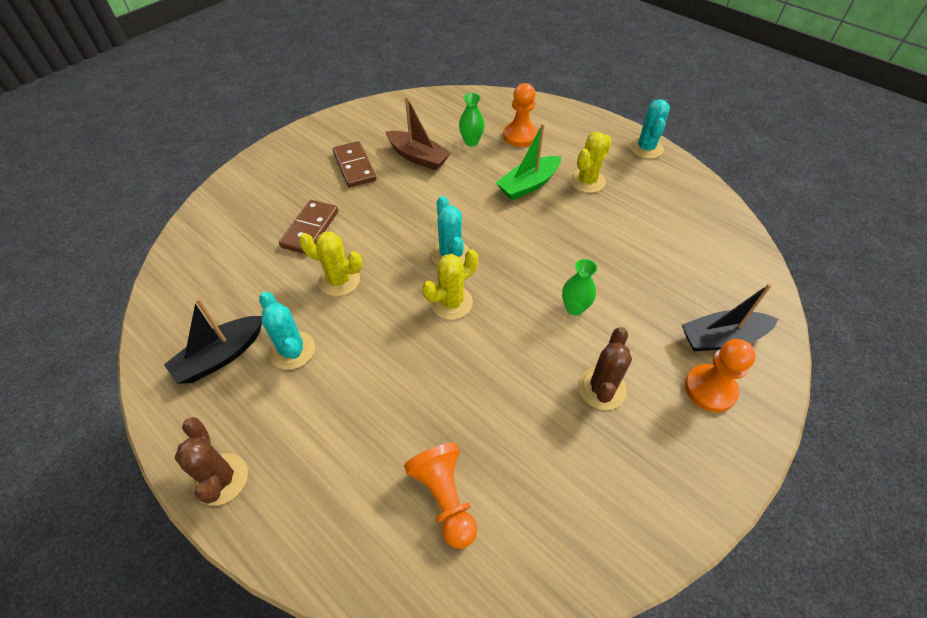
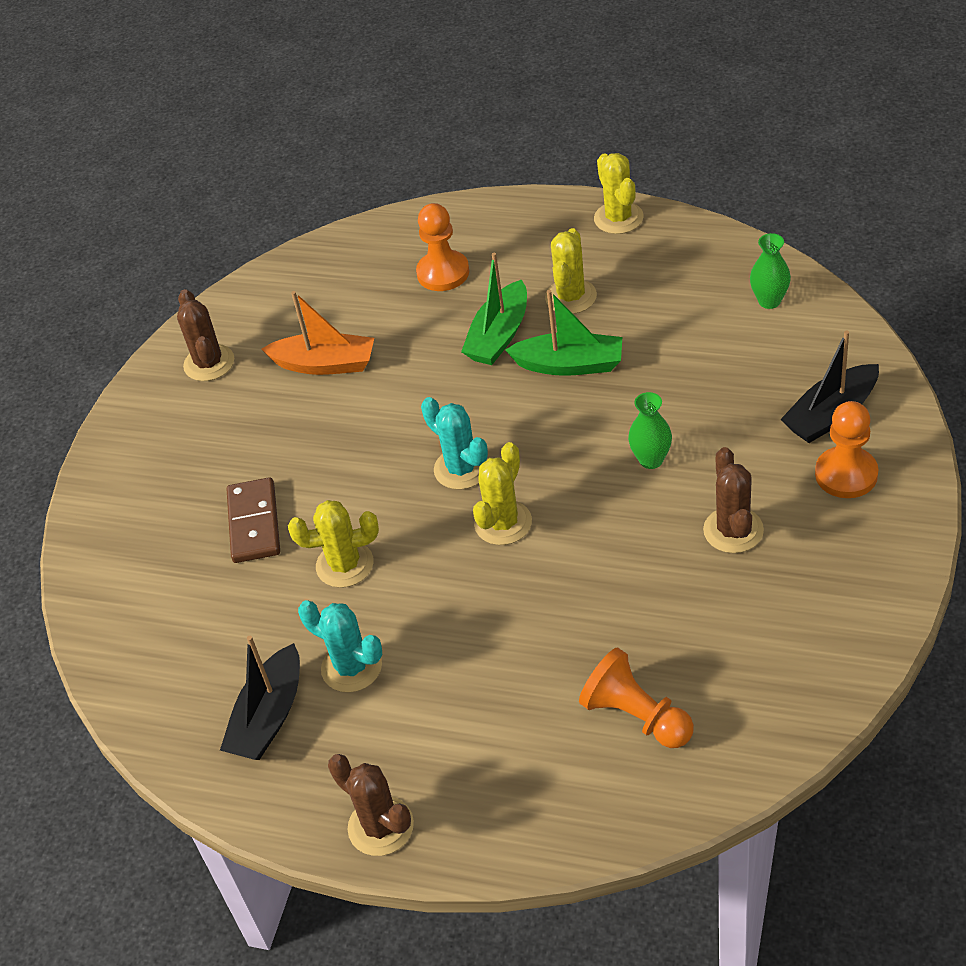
camera: 20 degrees left, 5 degrees down
(354, 166) = (246, 416): brown domino -> none
(358, 129) = (209, 363): none -> brown cactus
(418, 157) = (325, 364): brown boat -> orange boat
(471, 142) = (382, 310): green vase -> green vase (769, 301)
(560, 221) = (569, 365): none -> green boat
(646, 148) = (618, 218): turquoise cactus -> yellow cactus

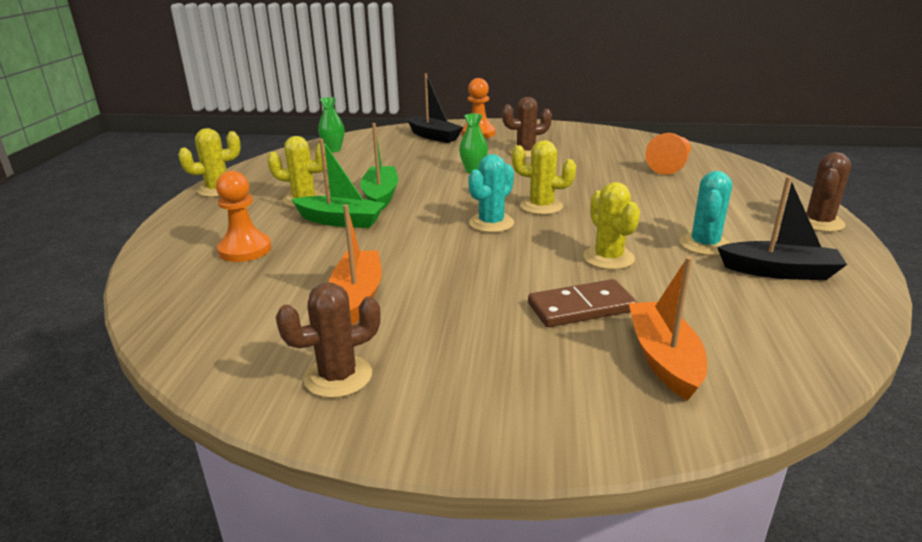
camera: 105 degrees left, 20 degrees down
(158, 565) = (664, 359): none -> orange boat

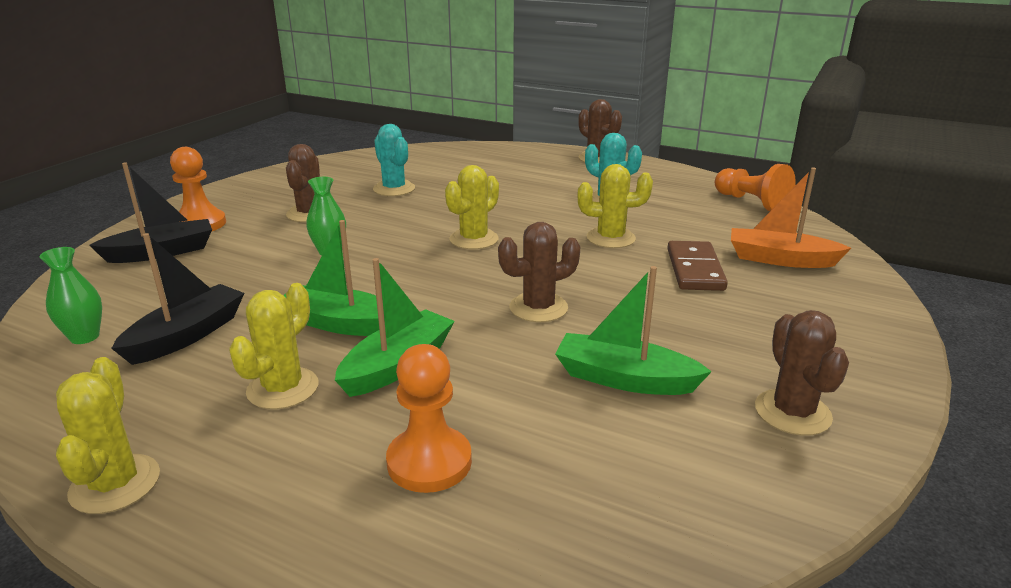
camera: 70 degrees left, 0 degrees up
(358, 296) = (625, 379): orange boat -> green boat
(445, 249) = (538, 308): none -> brown cactus
(491, 223) = (493, 271): turquoise cactus -> turquoise cactus (394, 189)
(670, 166) = (437, 168): orange pawn -> orange pawn (751, 202)
(779, 271) = (667, 191): black boat -> black boat (186, 336)

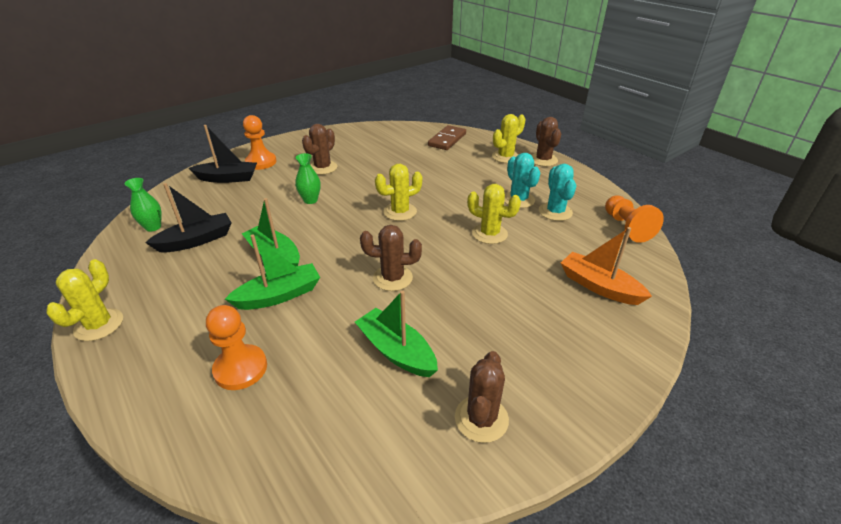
camera: 25 degrees right, 10 degrees up
(283, 388) = (212, 292): yellow cactus -> yellow cactus (505, 157)
(394, 189) = (386, 158): turquoise cactus -> turquoise cactus (555, 212)
(694, 269) = (524, 277): brown domino -> brown domino (447, 140)

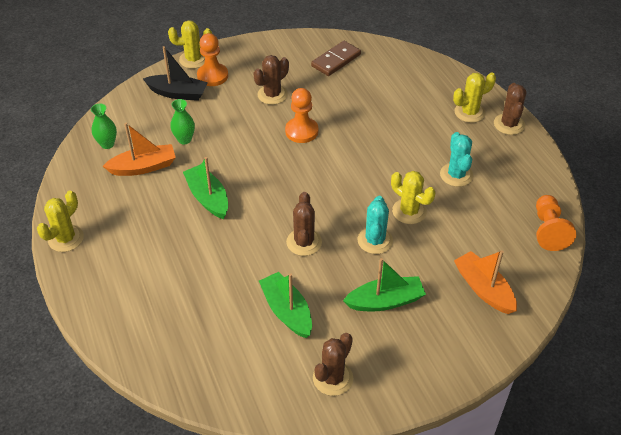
camera: 15 degrees right, 10 degrees up
(196, 240) = (143, 167): black boat -> orange boat
(240, 368) = (167, 299): orange pawn -> orange pawn (301, 131)
(279, 295) = (205, 240): green boat -> green boat (385, 301)
(310, 200) = (251, 137): green vase -> green vase (184, 139)
(392, 278) = (304, 242): brown cactus -> brown cactus turned 75 degrees clockwise
(400, 212) = (333, 168): yellow cactus -> yellow cactus (193, 59)
(447, 140) = (415, 75): brown domino -> brown domino (336, 60)
(555, 212) = (486, 197): turquoise cactus -> turquoise cactus (375, 240)

